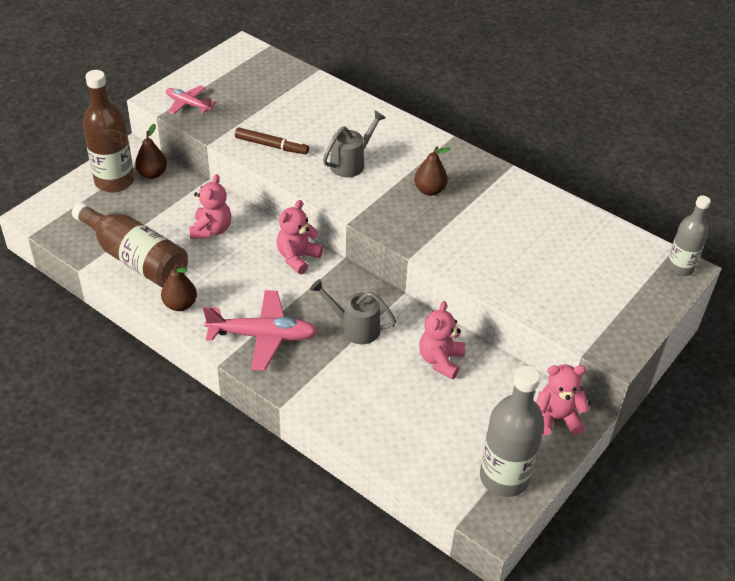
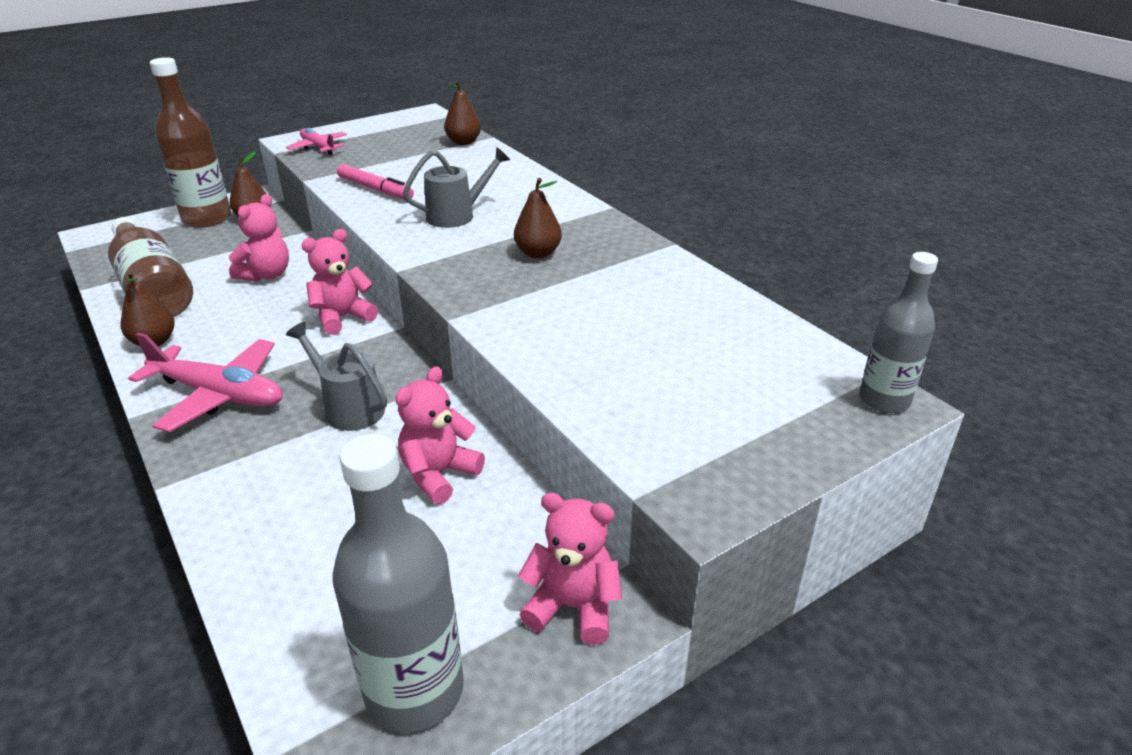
camera: 20 degrees right, 10 degrees down
(271, 146) = (375, 189): brown marker -> pink marker
(301, 79) = (463, 142): none -> brown pear

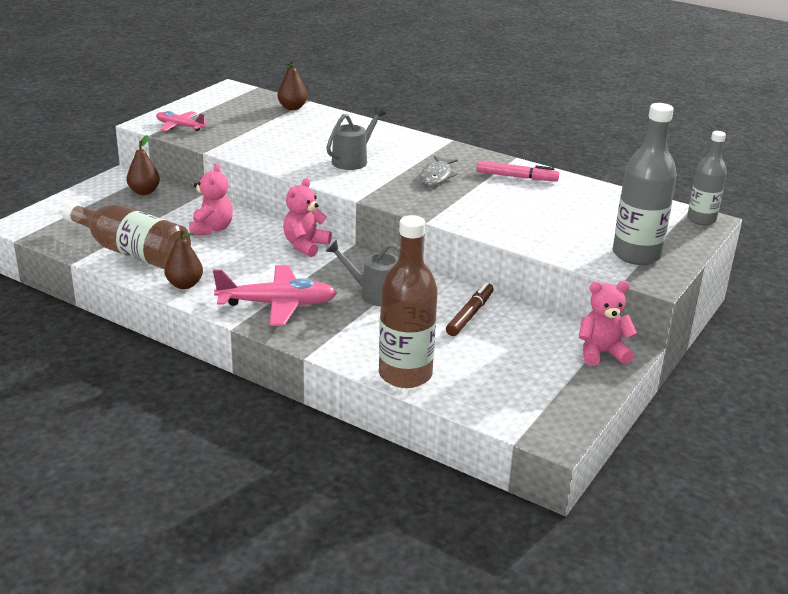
camera: 25 degrees left, 5 degrees down
(207, 218) = (104, 198): brown bottle -> brown bottle (405, 375)
(375, 189) = (269, 151): pink marker -> pink marker (516, 177)
(414, 690) = (558, 401): grey bottle -> grey bottle (636, 255)
(439, 474) = (470, 315): pink teddy bear -> brown marker
(538, 253) = (437, 176): brown pear -> grey fish

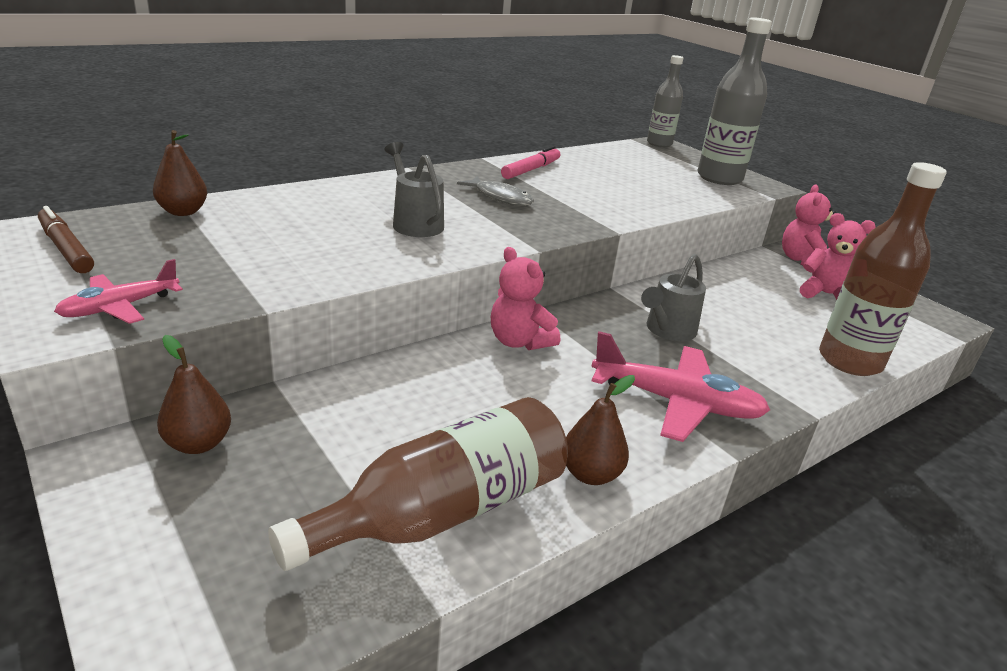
camera: 70 degrees left, 0 degrees up
(211, 229) = (413, 404): pink teddy bear -> pink teddy bear (826, 294)
(278, 304) = (676, 403): pink plane -> pink plane turned 90 degrees clockwise
(470, 315) = (725, 293): brown marker -> brown marker (66, 248)

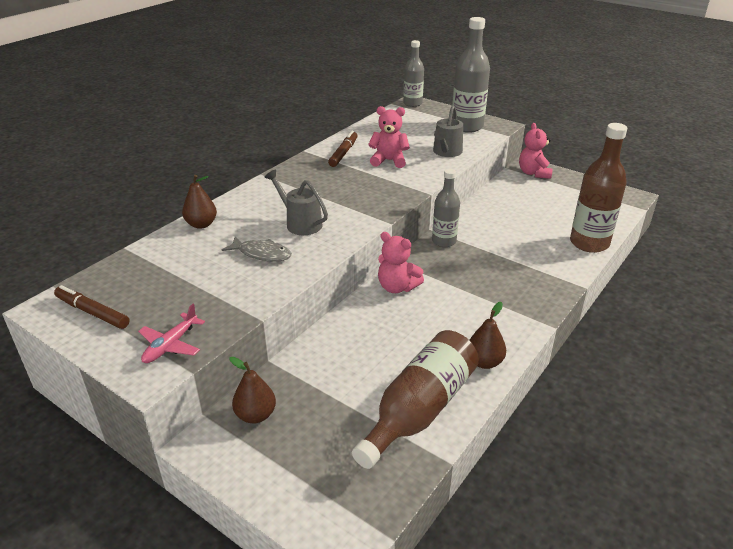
camera: 15 degrees left, 5 degrees up
(183, 212) = (141, 259): brown pear -> brown pear (201, 224)
(500, 197) = (339, 184): grey fish -> grey fish (262, 254)
(531, 170) = (343, 153): pink marker -> brown marker
(622, 305) = (444, 241): none -> grey bottle
(667, 331) = (479, 252): grey watering can -> grey watering can (446, 152)
(676, 403) = (508, 302): pink plane -> none
(826, 294) = (558, 197): pink teddy bear -> pink teddy bear (389, 160)

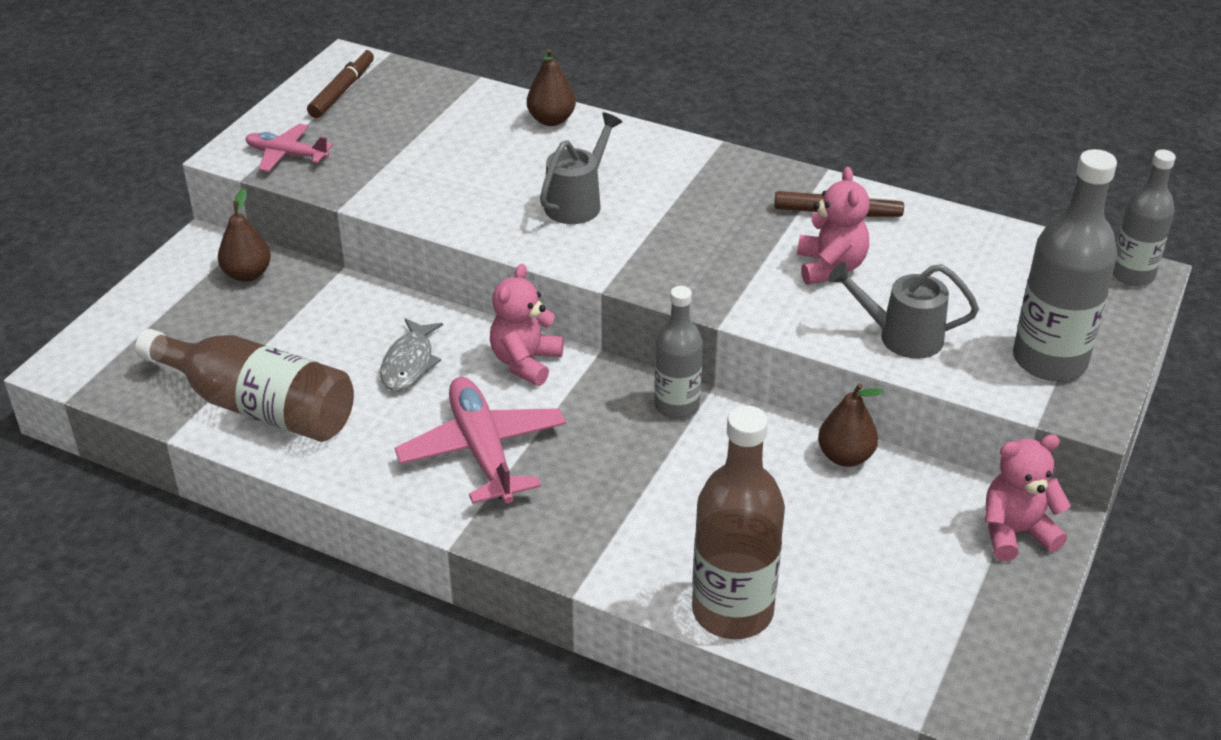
camera: 80 degrees right, 5 degrees up
(262, 254) = (486, 183): grey fish -> grey fish (409, 363)
(474, 309) = (482, 450): none -> pink plane
(484, 362) = (356, 465): brown pear -> brown pear (845, 457)

